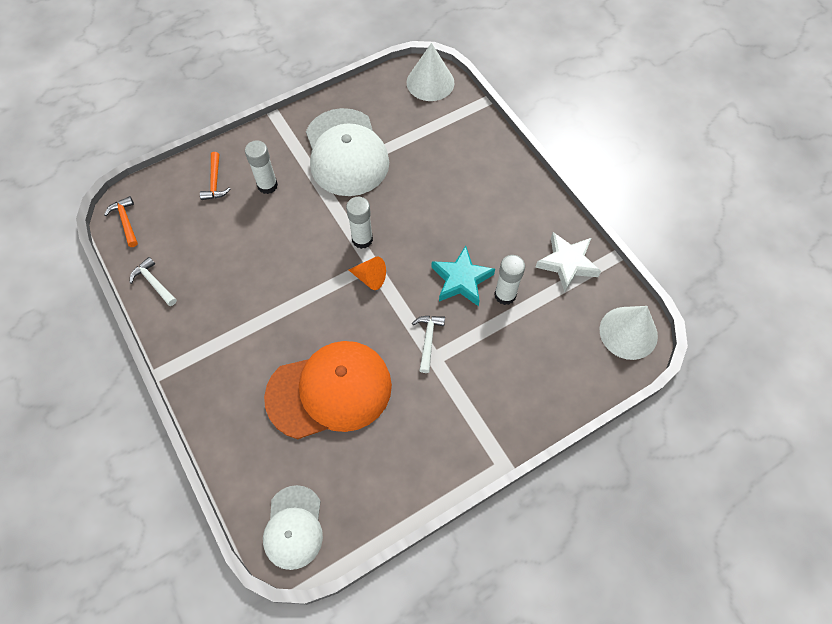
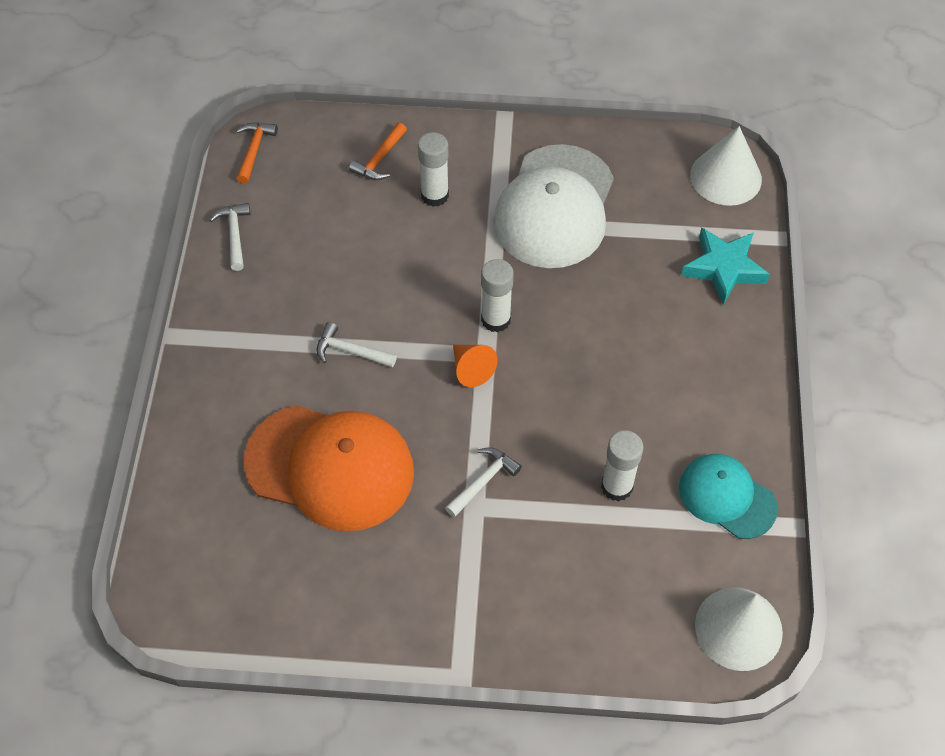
camera: 35 degrees right, 5 degrees down
(287, 311) = (350, 351): none -> white hammer
(293, 527) = (185, 585): white cap -> none
(461, 280) = (577, 436): turquoise star -> turquoise star (724, 268)
(567, 263) = (727, 497): white star -> turquoise cap

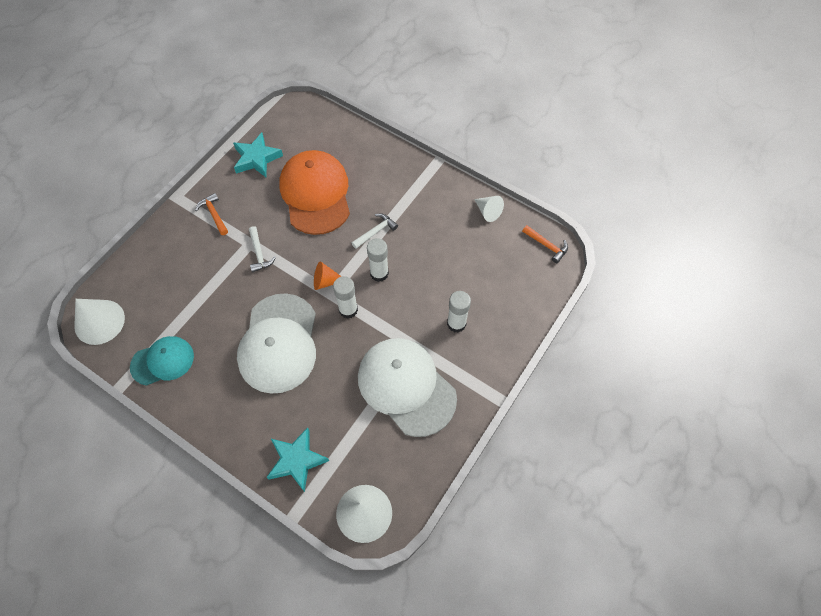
camera: 120 degrees right, 5 degrees up
(234, 234) = (488, 212): white hammer -> white cone
(309, 599) = (257, 158): none -> turquoise star
(330, 467) = (315, 194): orange cap -> orange cap turned 120 degrees clockwise
(379, 159) = (502, 307): orange hammer -> orange hammer (214, 214)
(599, 372) = (279, 343): none -> white cap
(617, 486) = (210, 312): white glue stick -> white glue stick (379, 273)

